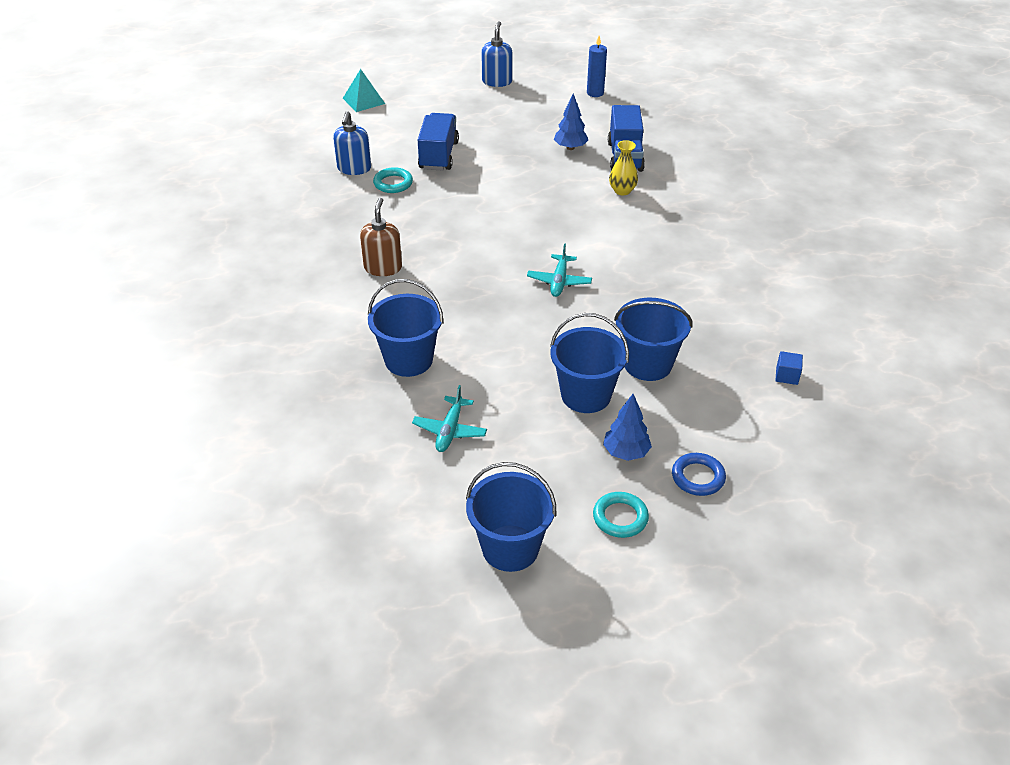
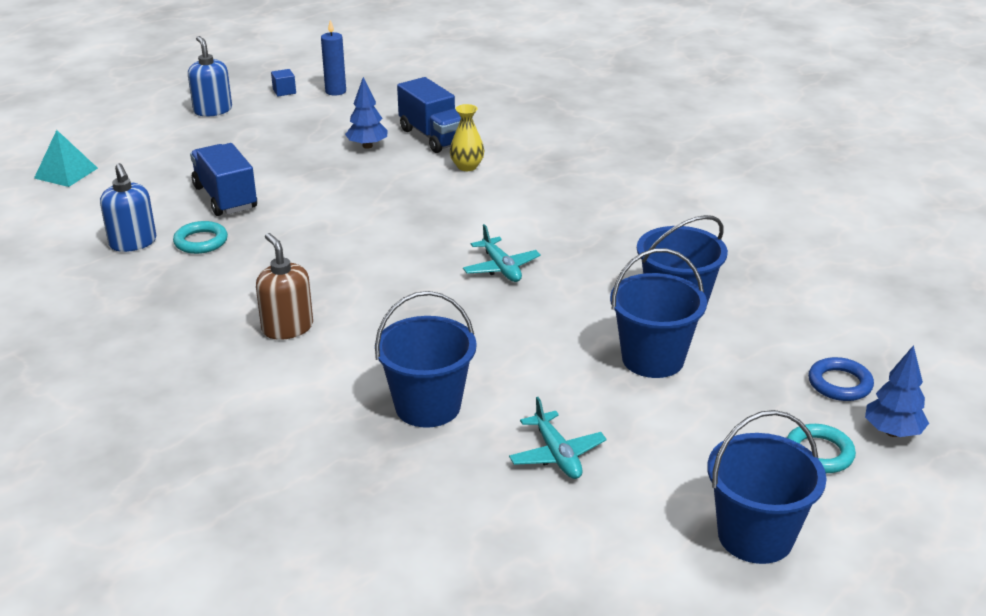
camera: 35 degrees left, 10 degrees down
(626, 452) = (752, 393): blue tree -> blue tree (892, 432)
(787, 376) = (805, 266): blue cube -> blue cube (284, 91)

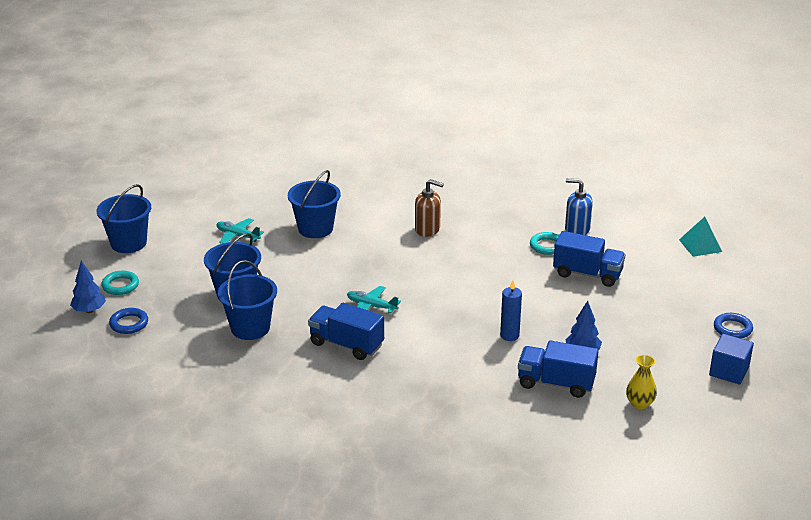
camera: 140 degrees right, 0 degrees up
(212, 110) = (732, 328): blue soap dispenser -> blue ring
(284, 91) = (729, 371): blue cube -> blue cube, size x1.75
(335, 91) = (697, 391): blue candle -> blue candle (509, 335)
(467, 166) = (493, 368): yellow vase -> yellow vase (639, 403)
(582, 243) = (346, 344): none -> blue truck

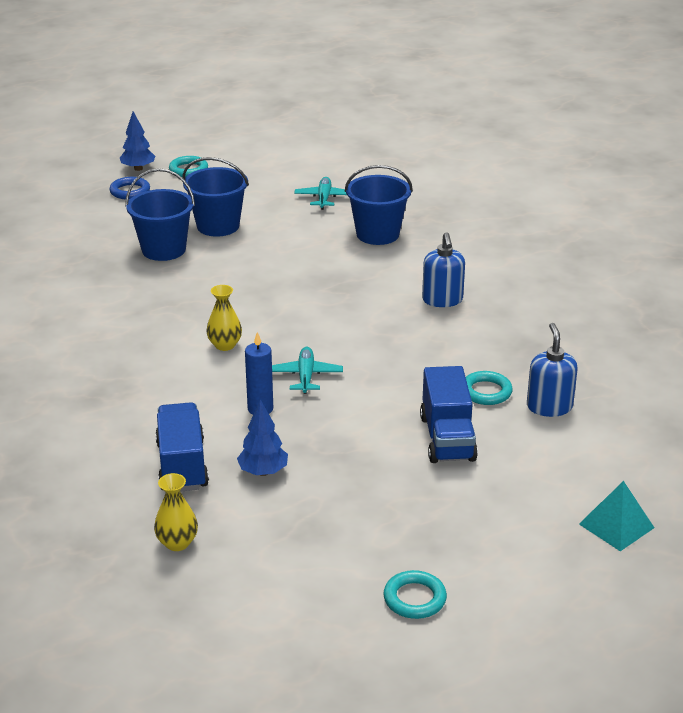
camera: 65 degrees right, 0 degrees up
(128, 243) = (262, 153): blue bucket -> none
(346, 344) = (170, 309): blue truck -> none
(371, 306) = (253, 305): turquoise plane -> turquoise plane (306, 376)
(418, 331) = (225, 345): none -> yellow vase
(427, 229) = (442, 300): brown soap dispenser -> blue soap dispenser
(729, 371) = (302, 613): blue cube -> none
(732, 328) = (414, 598): blue ring -> turquoise ring

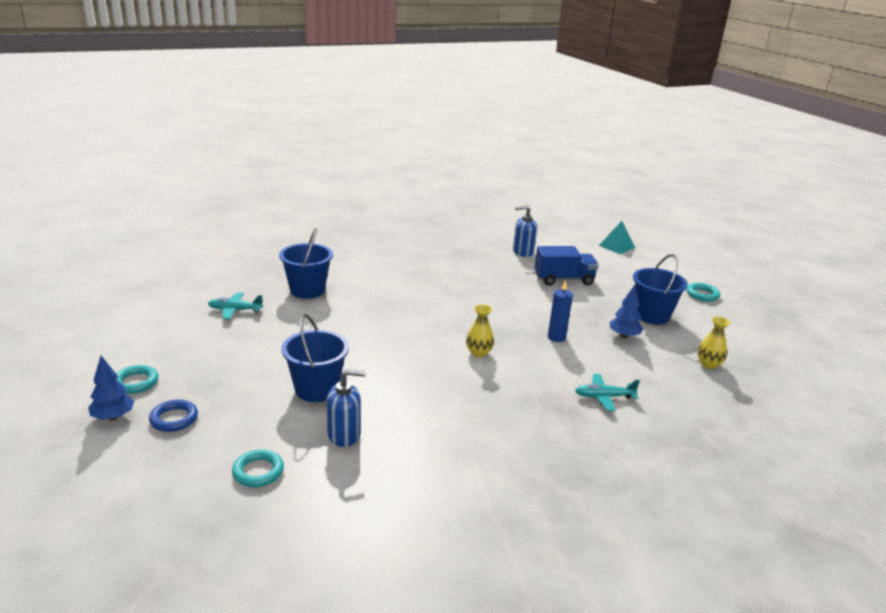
camera: 95 degrees left, 5 degrees down
(182, 465) = (632, 365): blue truck -> none
(218, 226) = (274, 361): blue bucket -> blue bucket (652, 315)
(306, 376) = (512, 321): turquoise plane -> turquoise plane (603, 397)
(442, 300) = (407, 272): blue soap dispenser -> blue soap dispenser (344, 435)
(486, 392) = (513, 266): turquoise ring -> turquoise ring (258, 471)

